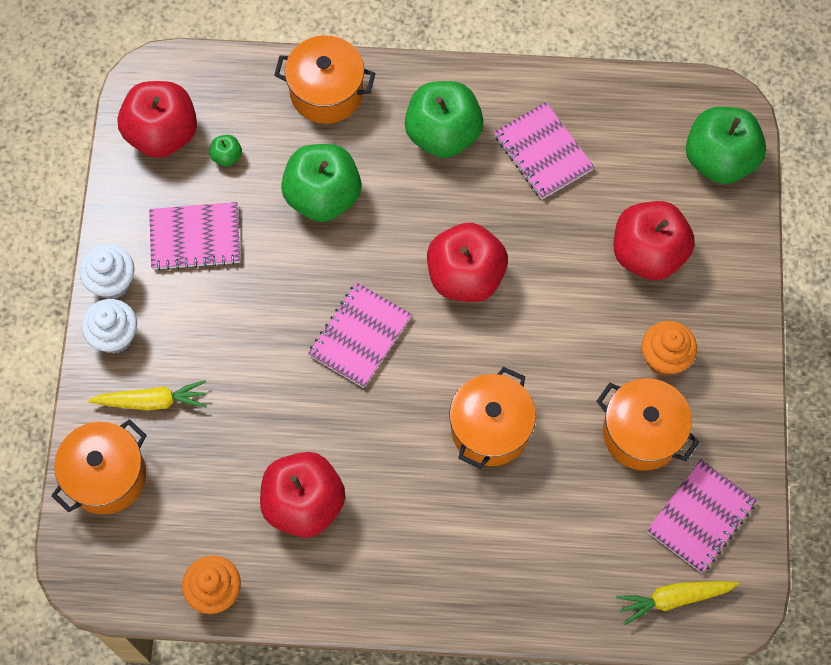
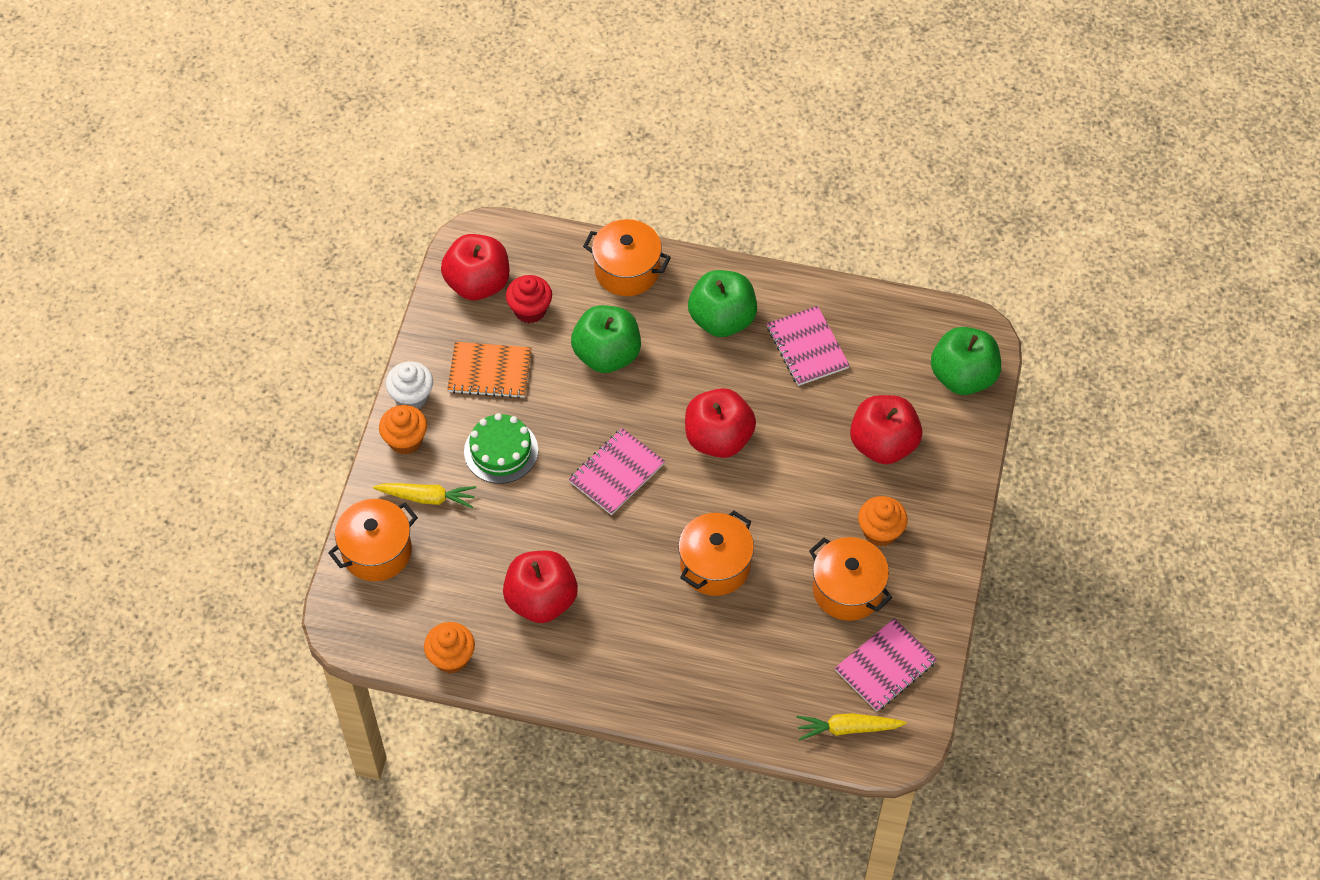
camera: 10 degrees right, 10 degrees down
(115, 336) = (405, 440): white cupcake -> orange cupcake
(195, 237) = (490, 371): pink notebook -> orange notebook
(225, 331) = (501, 451): none -> green cake
(227, 156) = (530, 310): green apple -> red cupcake

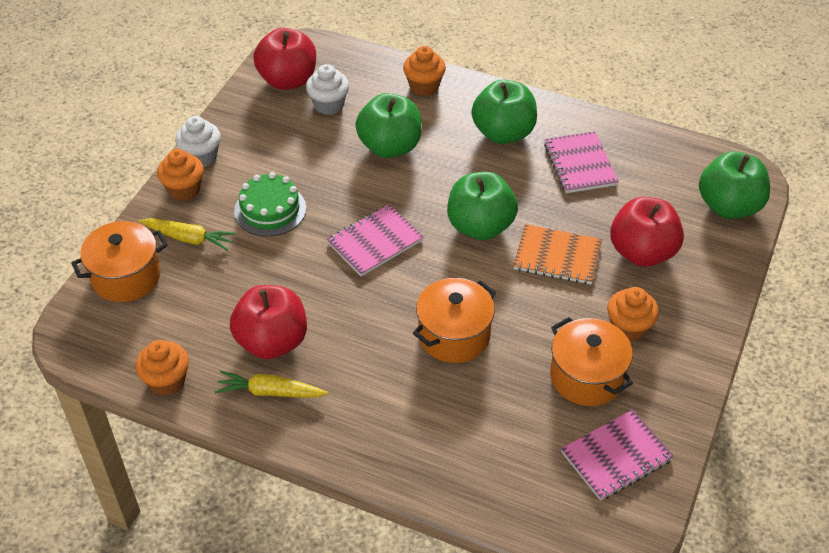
camera: 10 degrees right, 10 degrees down
(490, 371) = (278, 146): orange notebook -> orange notebook (557, 256)
(530, 310) = (328, 105): red cupcake -> white cupcake
(627, 270) = (424, 86): orange pot -> orange cupcake
(718, 438) = (480, 226): red apple -> green apple
(848, 728) = (566, 513): yellow carrot -> yellow carrot (270, 392)

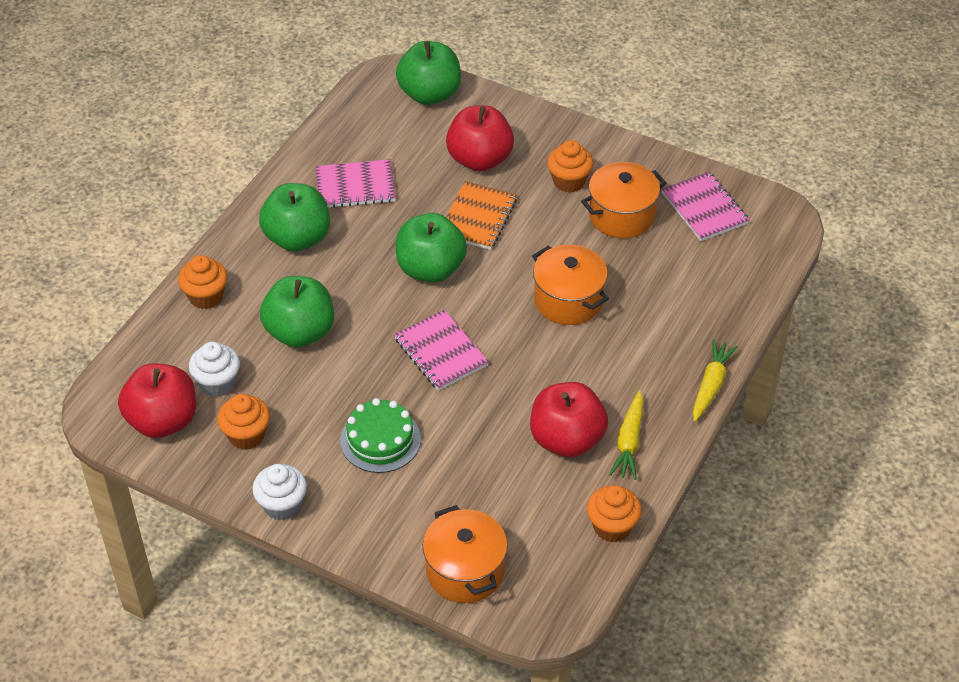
camera: 85 degrees left, 0 degrees up
(184, 190) = (335, 521): orange cupcake -> orange cupcake (246, 435)
(189, 238) = (414, 514): yellow carrot -> yellow carrot (710, 385)

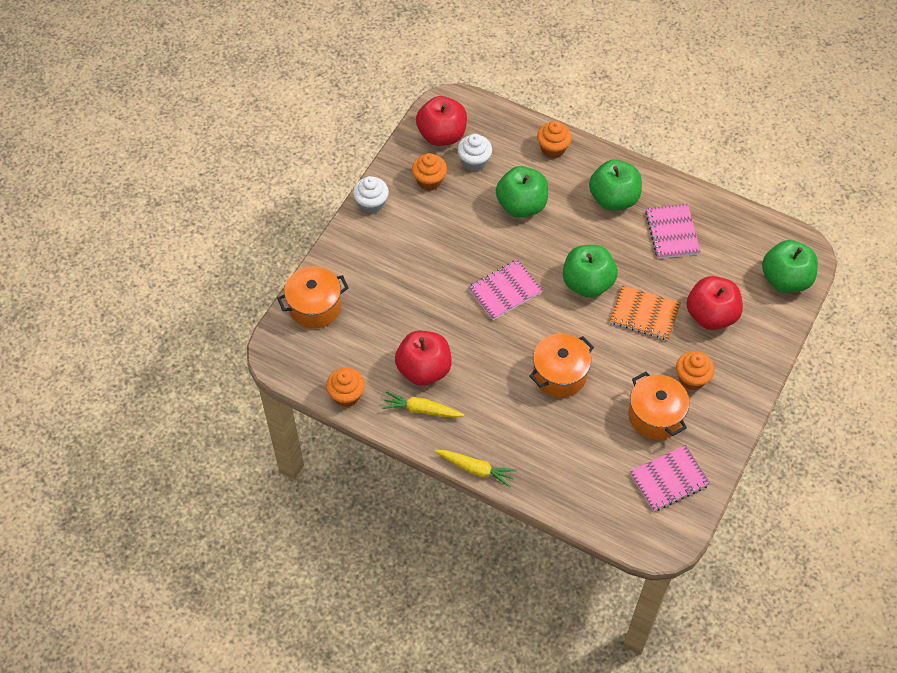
camera: 90 degrees right, 10 degrees up
(380, 440) = (425, 256): green cake -> none

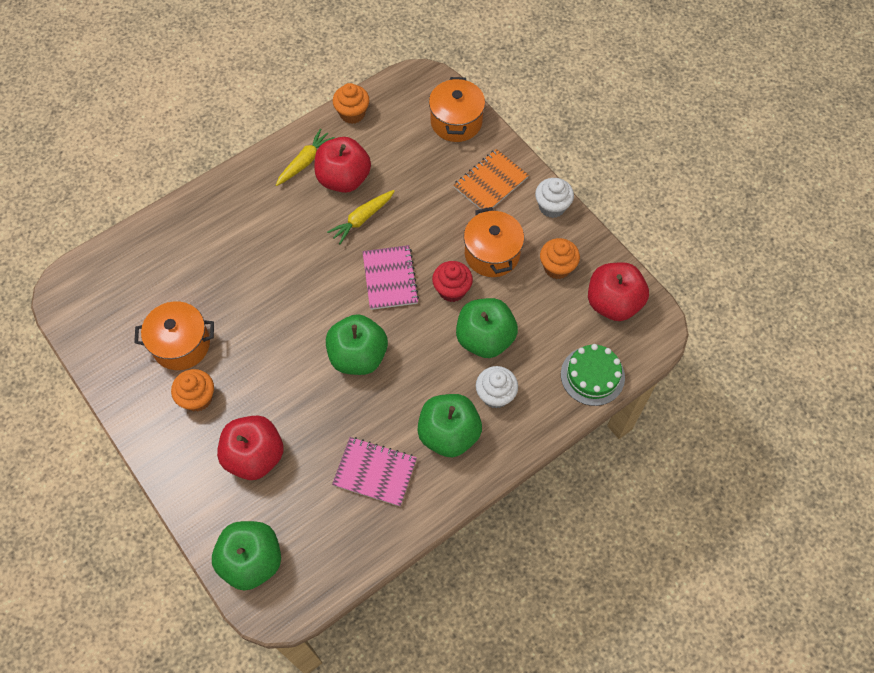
camera: 115 degrees right, 5 degrees up
(474, 162) = (563, 319): white cupcake -> white cupcake (495, 395)
(475, 469) = (224, 178): yellow carrot -> yellow carrot (362, 219)
(491, 243) = (452, 290): none -> red cupcake
(512, 128) = (592, 375): none -> green cake
(553, 149) = (545, 404): orange cupcake -> none
(559, 374) = (273, 284): orange pot -> orange pot (492, 254)
(644, 314) = (293, 392): orange notebook -> orange notebook (490, 182)
(669, 479) = (114, 324): pink notebook -> none

